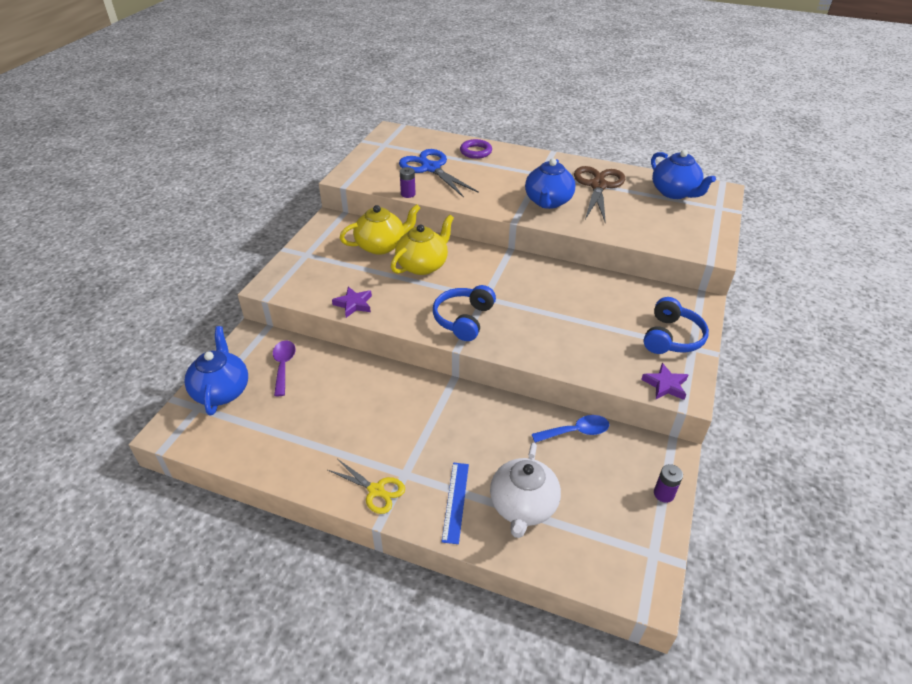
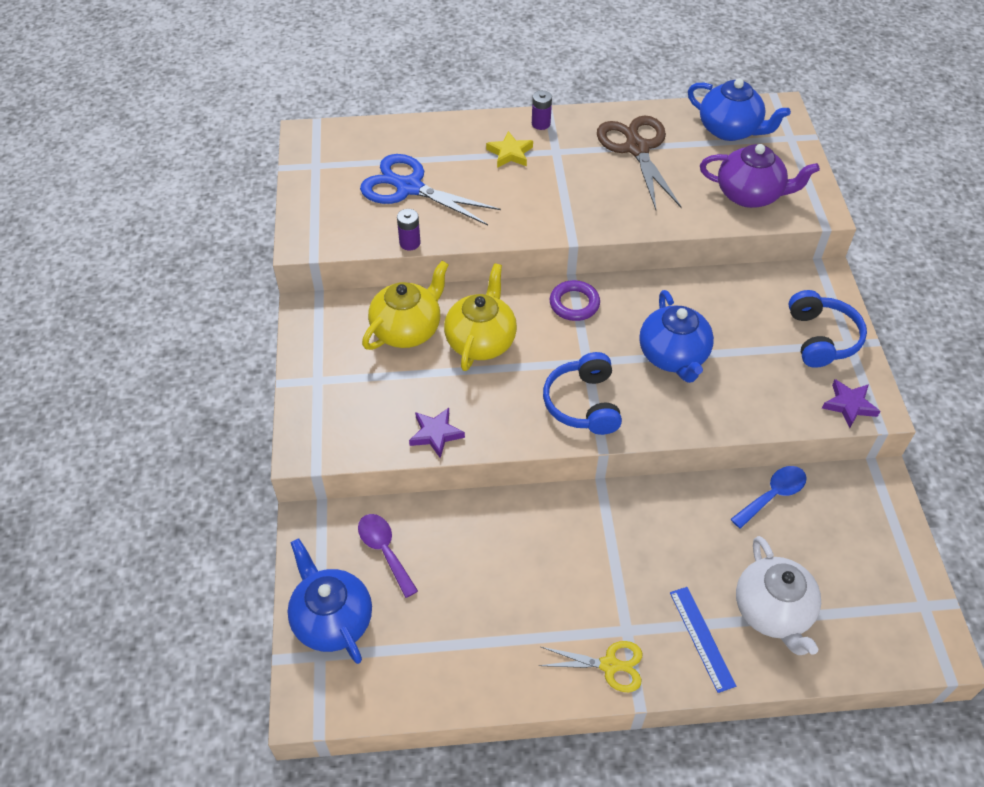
camera: 25 degrees left, 10 degrees up
(475, 152) = (449, 139): purple ring -> purple ring (574, 304)
(509, 167) = (510, 153): none -> yellow star
(548, 202) = (593, 195): blue teapot -> blue teapot (673, 356)
(663, 230) = (750, 195): none -> purple teapot
(663, 494) = (898, 532): purple battery -> purple battery (541, 124)

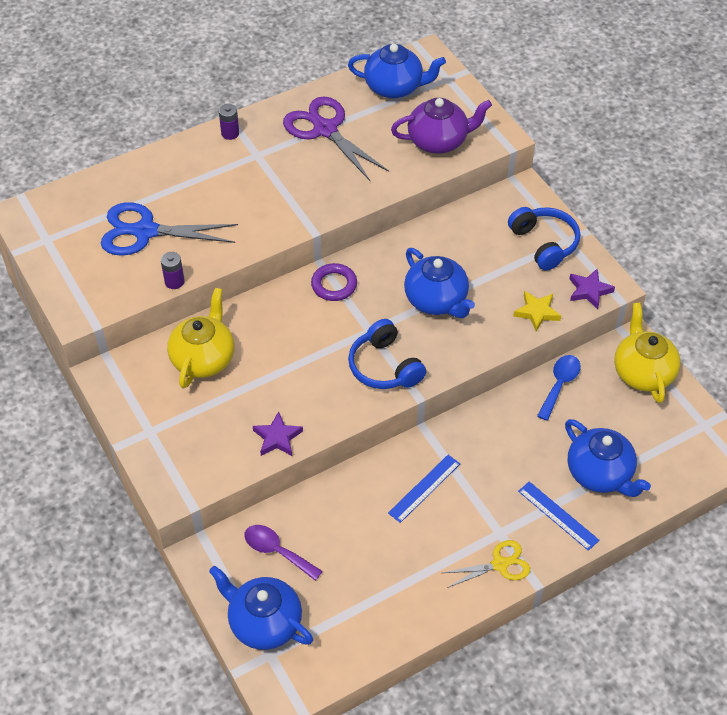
camera: 25 degrees left, 0 degrees up
(481, 341) = (273, 345): yellow teapot -> yellow teapot (642, 372)
(510, 153) = (217, 170): yellow star -> yellow star (537, 312)
(569, 547) = (424, 488): none -> blue ruler
(637, 148) = (325, 130): brown scissors -> purple scissors
(772, 611) = (600, 474): white teapot -> blue teapot

